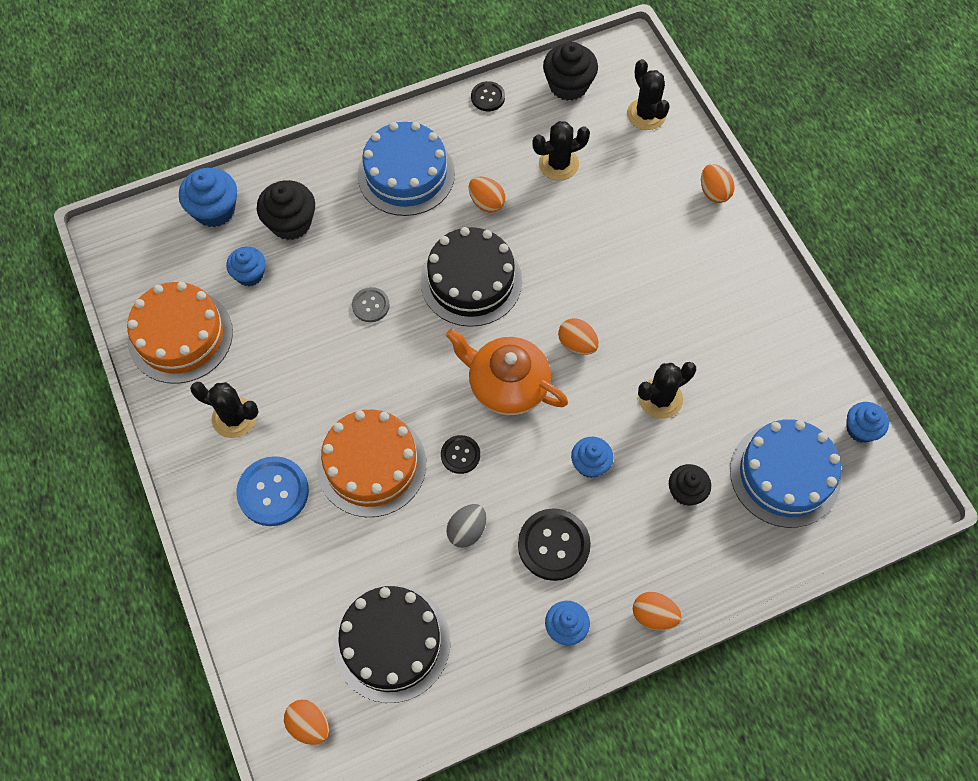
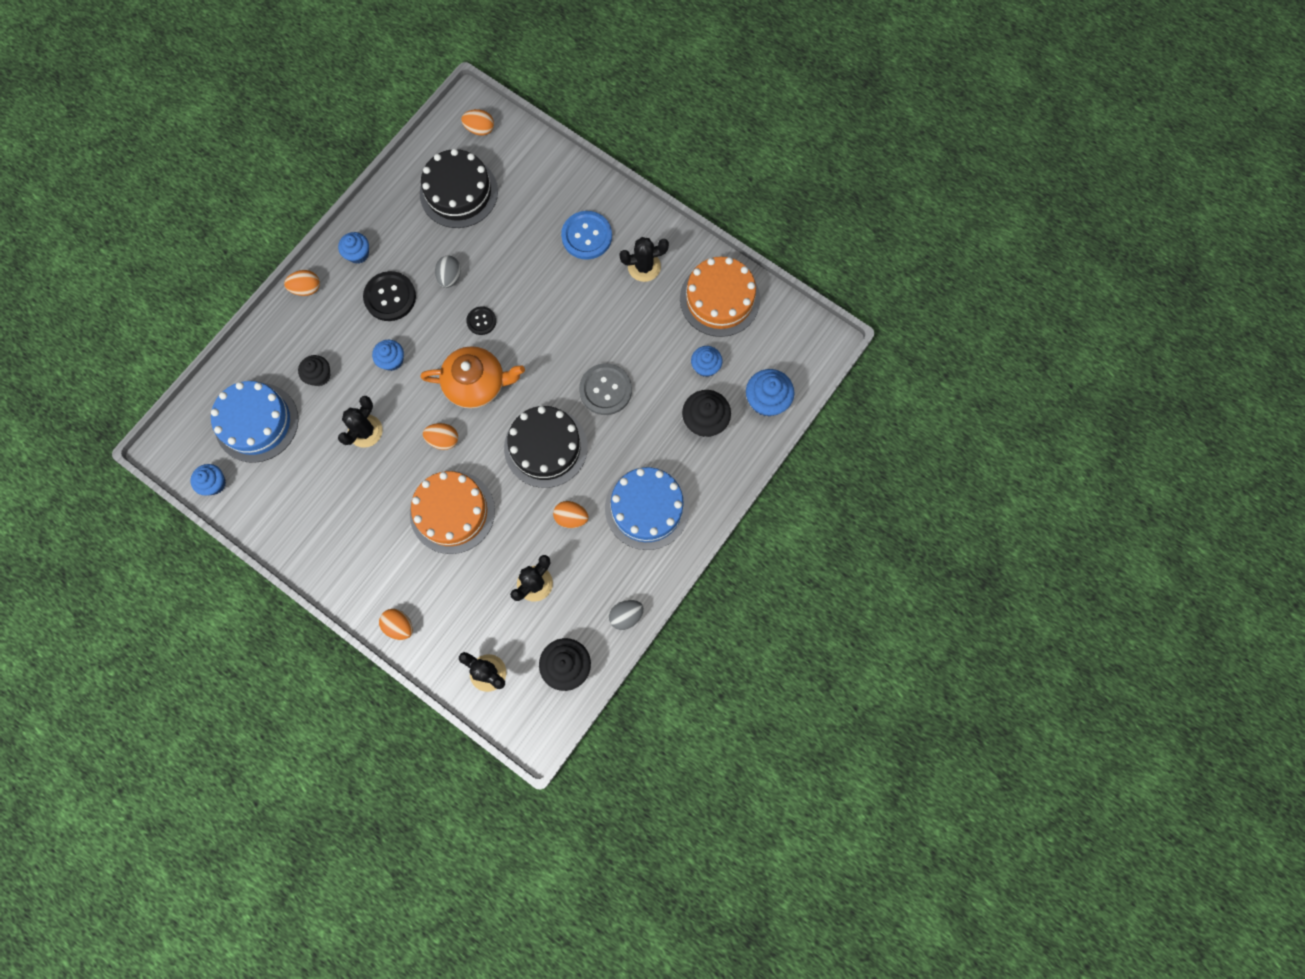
camera: 150 degrees right, 10 degrees up
(370, 305) = (605, 390): grey button -> grey button, size x1.76
(371, 464) = (535, 285): orange cake -> orange cake (452, 512)
(488, 97) = (626, 616): black button -> grey egg

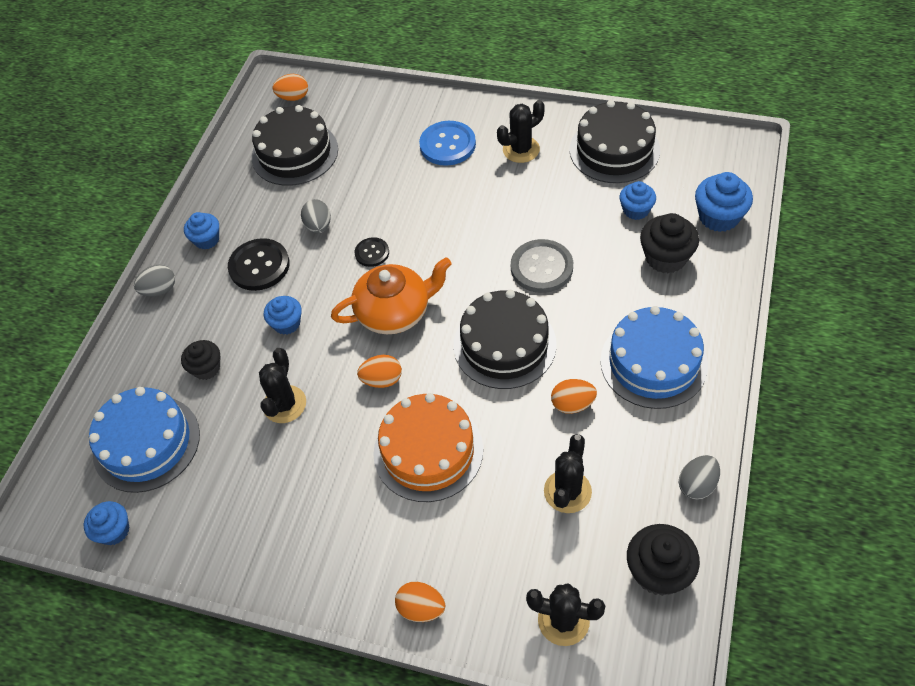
camera: 15 degrees left, 20 degrees down
(306, 288) = (160, 290): orange egg -> grey egg
(719, 299) = (614, 150): orange cake -> black cake

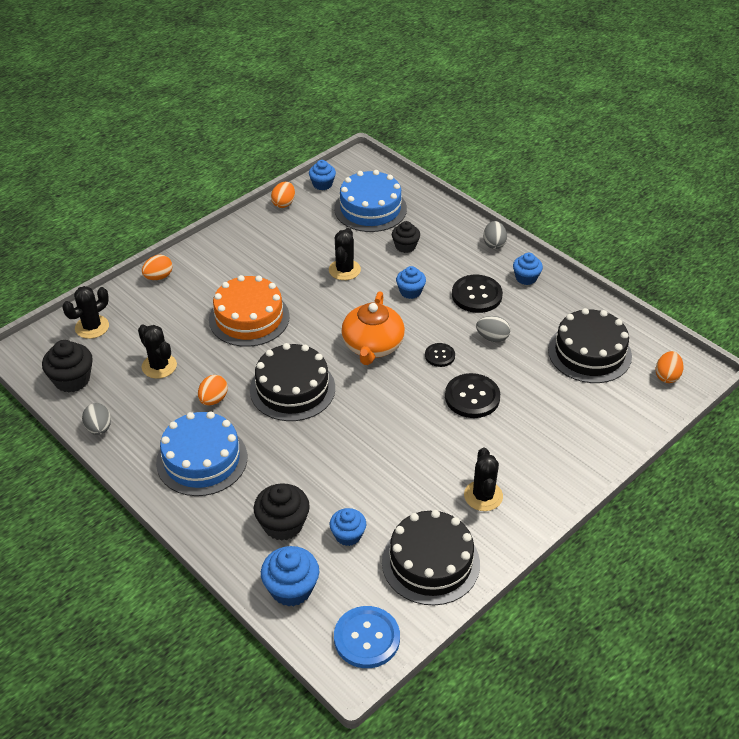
camera: 115 degrees right, 10 degrees down
(284, 404) = (344, 270): black cactus -> black cactus turned 60 degrees clockwise
(382, 380) = (321, 318): orange egg -> orange egg (284, 203)
(411, 205) = (472, 397): none -> black button
(447, 145) = (528, 450): blue button -> blue button (367, 638)
(541, 267) = (341, 443): grey button -> none

